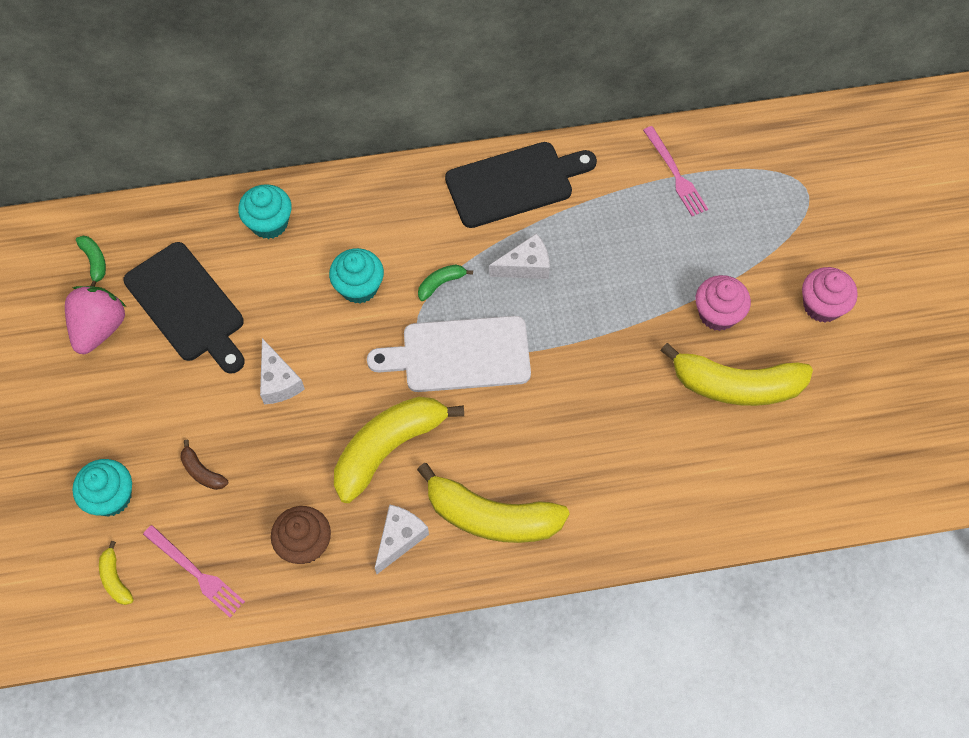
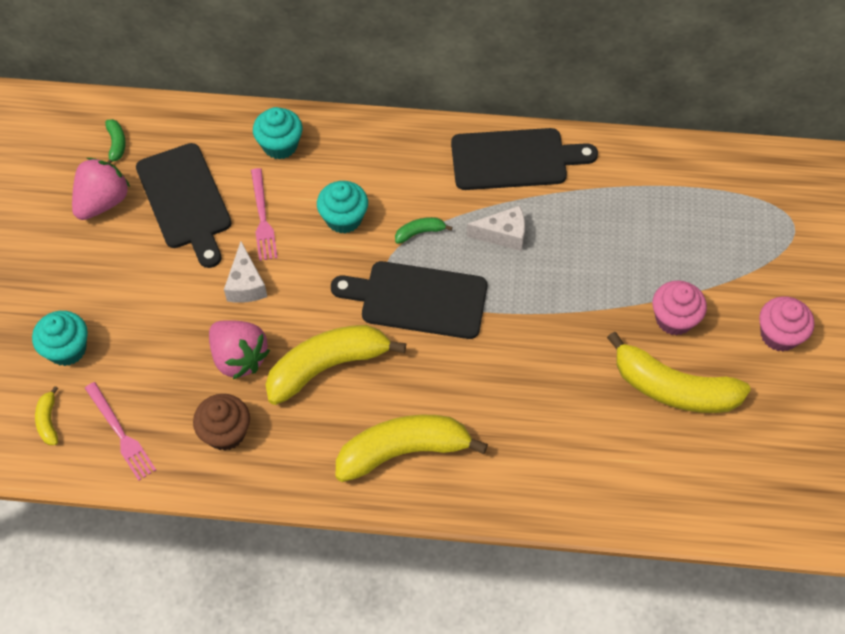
camera: 15 degrees right, 5 degrees down
(202, 472) = (153, 347): brown banana -> none
(295, 461) = (239, 358): none -> pink strawberry
(399, 539) = (313, 450): white cheese -> none
(459, 355) = (417, 299): white cutting board -> black cutting board
(491, 516) = (403, 451): yellow banana -> yellow banana turned 135 degrees clockwise
(675, 174) = (670, 184): pink fork -> pink fork (262, 218)

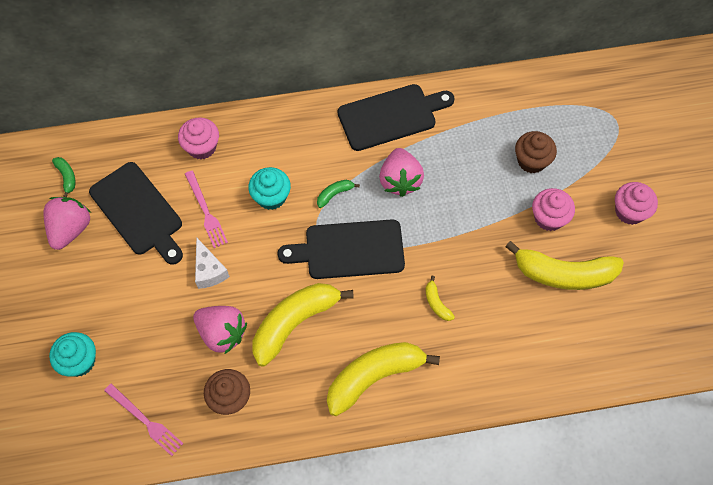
camera: 15 degrees left, 5 degrees up
(48, 421) = (82, 425): yellow banana -> yellow banana (436, 303)
(280, 145) = (202, 147): turquoise cupcake -> pink cupcake
(503, 235) = (400, 180): white cheese -> pink strawberry
(672, 248) = (531, 161): none -> brown cupcake

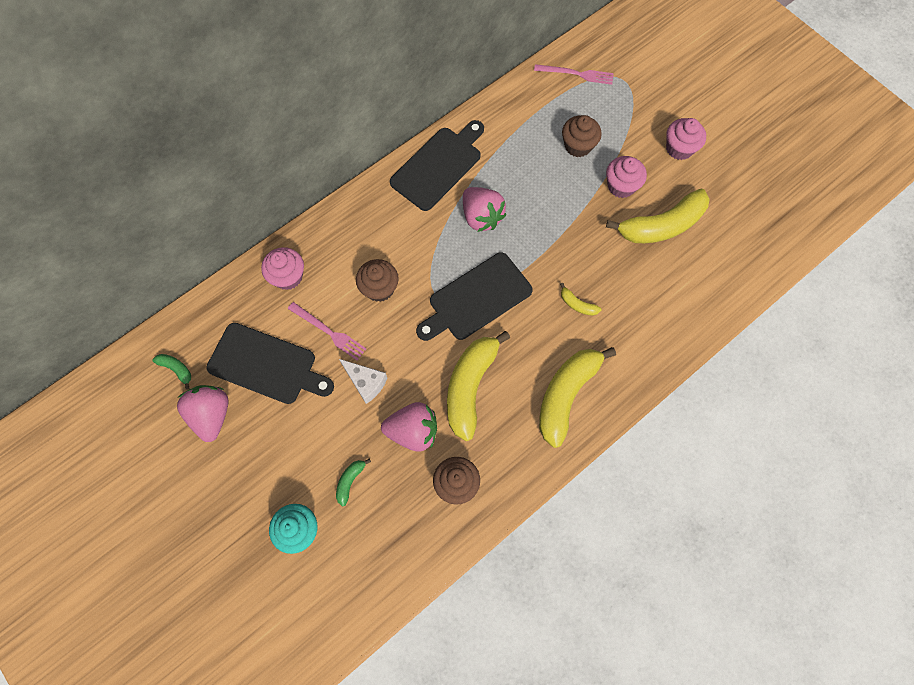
camera: 30 degrees left, 5 degrees up
(145, 421) = (395, 547): pink fork -> pink fork (577, 74)
(271, 197) = (379, 288): turquoise cupcake -> brown cupcake
(335, 194) = (433, 257): green banana -> green banana (350, 481)

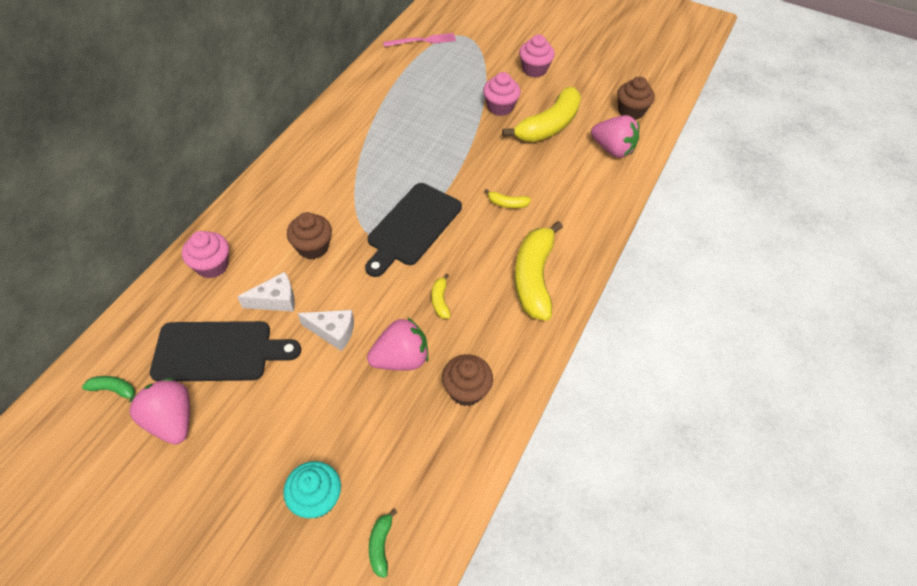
camera: 25 degrees left, 15 degrees down
(329, 332) = (276, 300): pink fork -> white cheese
(350, 481) = (354, 428): green banana -> green banana (381, 545)
(439, 166) = (329, 135): black cutting board -> none
(470, 386) = (440, 300): yellow banana -> yellow banana, size x0.43
(481, 217) = (387, 163): pink strawberry -> pink strawberry (612, 149)
(578, 146) = (448, 89): brown cupcake -> brown cupcake (630, 111)

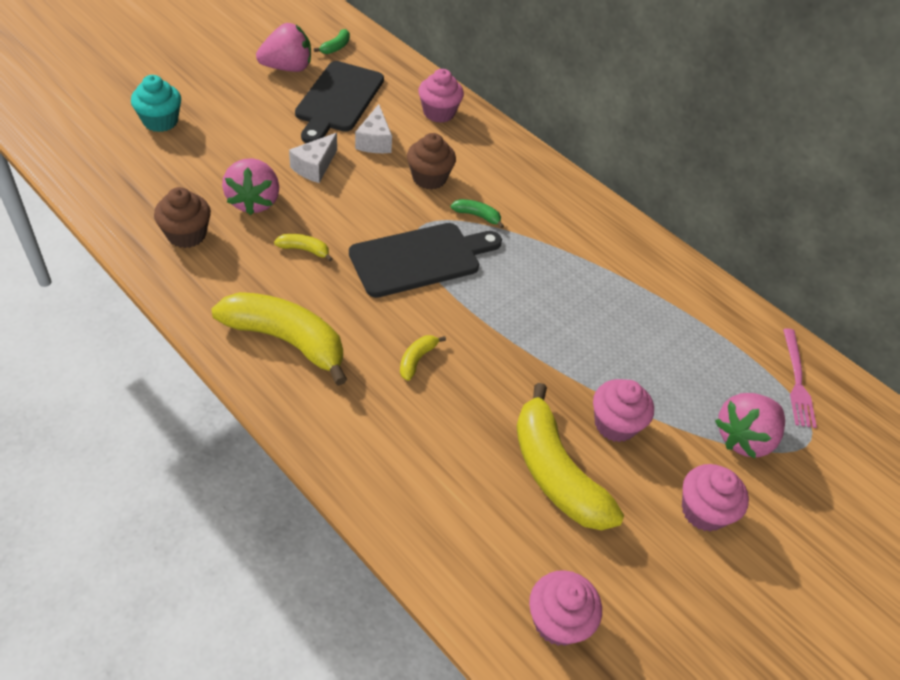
camera: 105 degrees right, 5 degrees down
(381, 545) = (93, 143): green banana -> green banana (477, 216)
(412, 227) = (420, 259): black cutting board -> black cutting board turned 105 degrees clockwise
(612, 149) = (472, 541): pink strawberry -> pink strawberry (743, 438)
(630, 111) = (558, 621): brown cupcake -> pink cupcake

